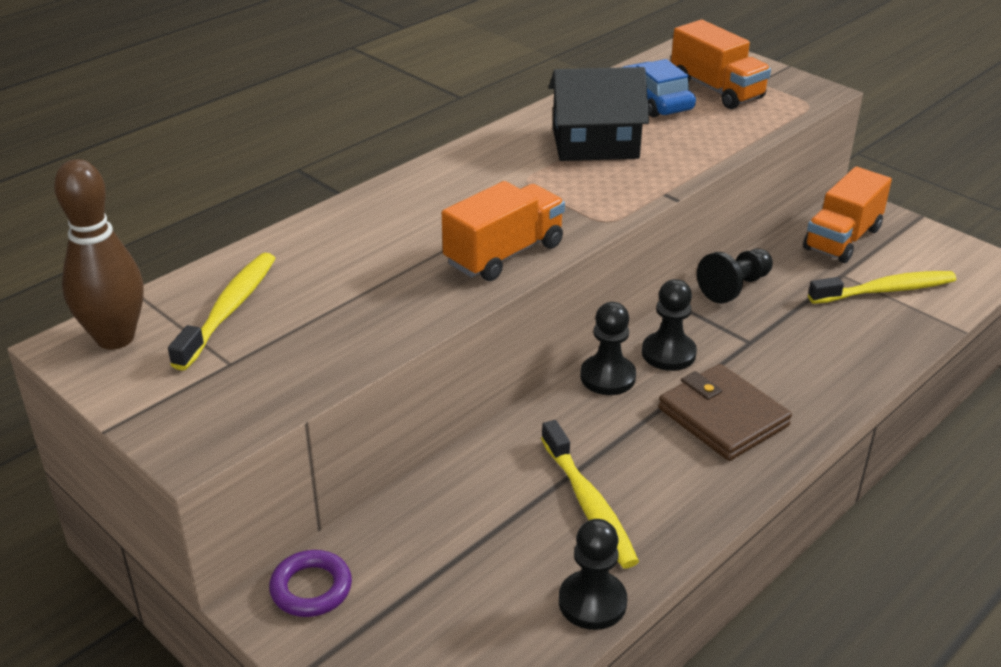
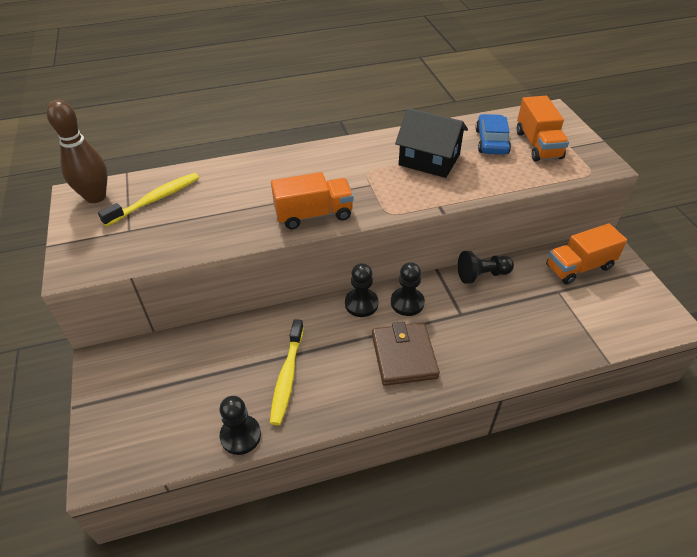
camera: 30 degrees right, 10 degrees up
(311, 588) = (124, 361): purple ring -> none
(885, 290) = (578, 313): yellow toothbrush -> none

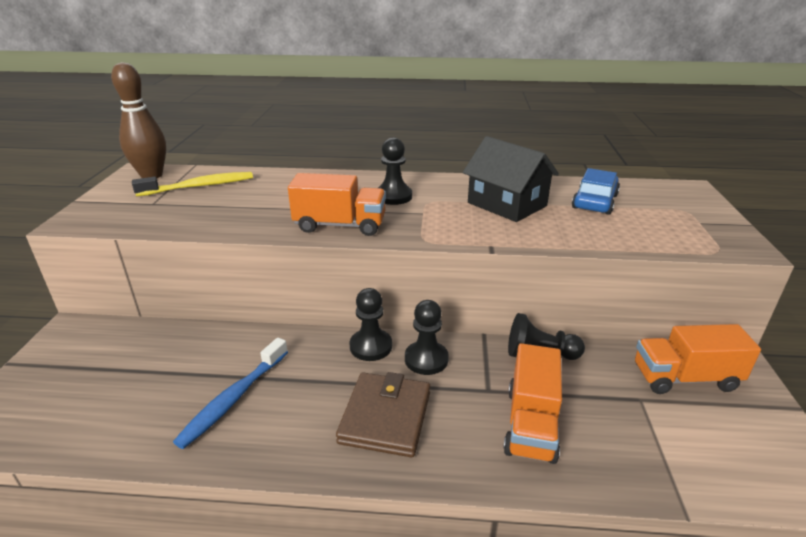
camera: 20 degrees right, 15 degrees down
(240, 435) = (134, 447): black pawn -> black pawn (393, 196)
(287, 377) = (233, 399): yellow toothbrush -> blue toothbrush
(538, 145) = (655, 214): orange truck -> orange truck (530, 424)

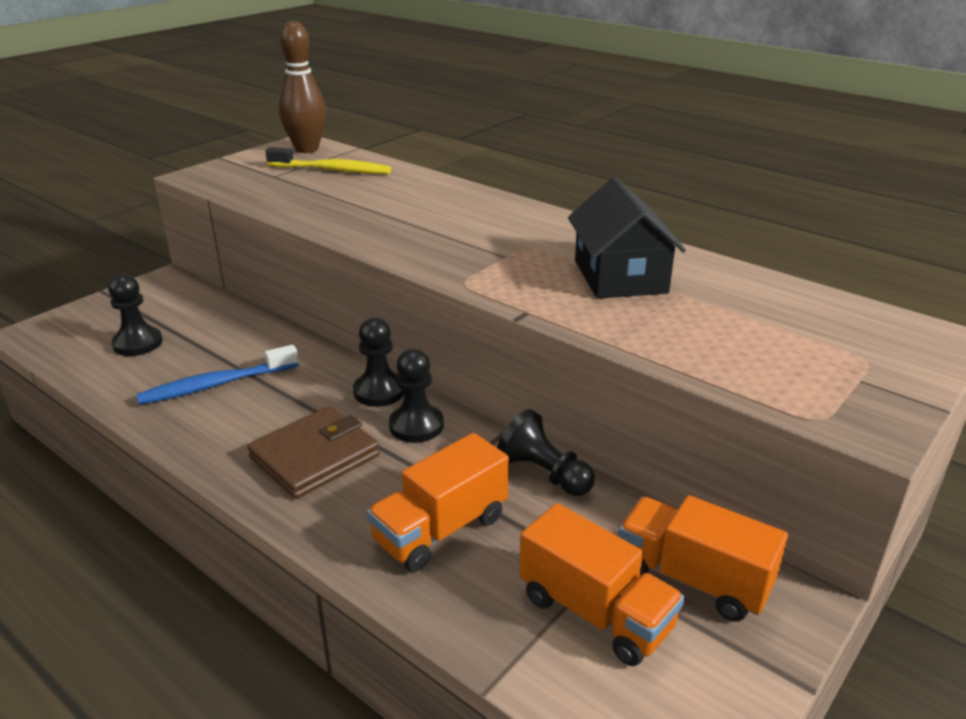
camera: 35 degrees right, 0 degrees up
(340, 225) = (402, 244): orange truck -> orange truck (595, 612)
(393, 196) = (502, 231): black pawn -> black pawn (138, 343)
(594, 201) = (745, 308): blue car -> none

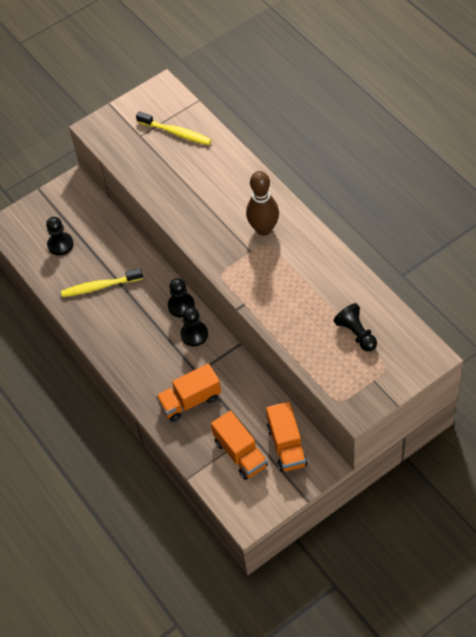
camera: 20 degrees right, 25 degrees up
(216, 385) = (100, 287): blue toothbrush -> yellow toothbrush
(307, 149) = (164, 99): brown bowling pin -> brown bowling pin (264, 229)
(315, 457) = (143, 347): brown wallet -> none
(544, 474) = (246, 377): black pawn -> black pawn (356, 333)
(620, 276) = (303, 281): black house -> none
(692, 579) = (286, 446): orange truck -> orange truck turned 150 degrees counterclockwise

